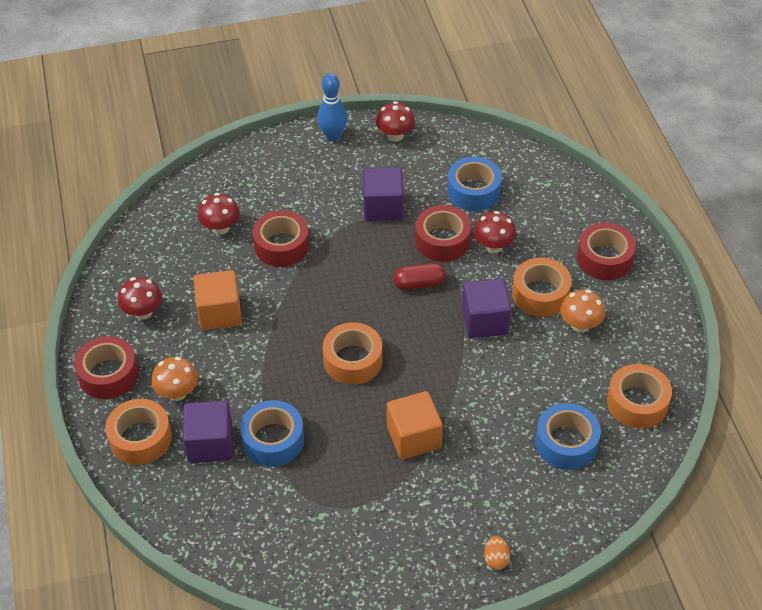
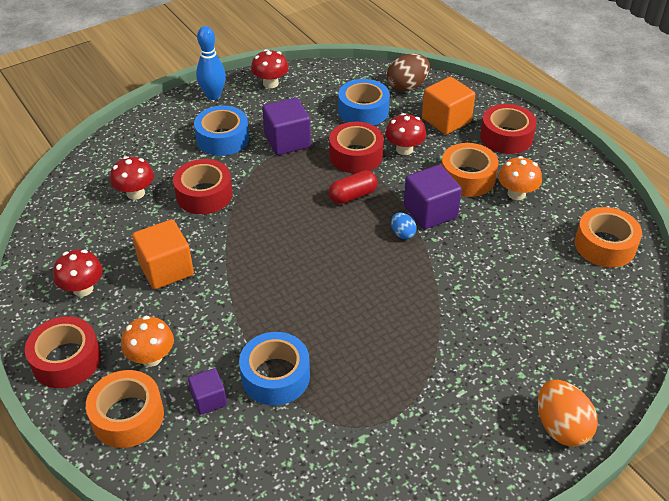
camera: 20 degrees left, 5 degrees down
(210, 444) = (209, 399): purple cube -> purple cube, size x0.58
(353, 360) = (322, 278): orange tape -> none
(414, 437) = (418, 333): orange cube -> orange cube (446, 120)
(447, 336) = (402, 233): none -> blue egg
(496, 559) = (561, 427): orange egg -> orange egg, size x1.85
(532, 174) = (407, 87): none -> brown egg
(566, 443) = (563, 297): blue tape -> blue tape (222, 139)

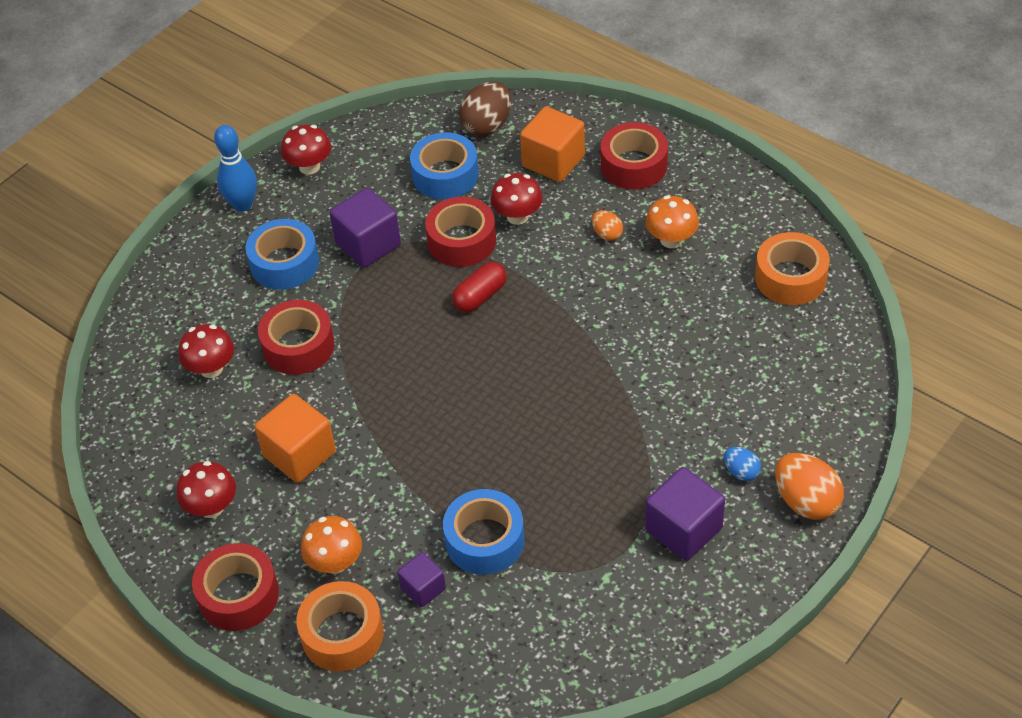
camera: 15 degrees left, 5 degrees up
(402, 233) = (558, 329): blue egg -> blue egg (741, 472)
(430, 212) = (579, 292): purple cube -> purple cube (683, 529)
(467, 178) = (607, 234): orange tape -> orange egg

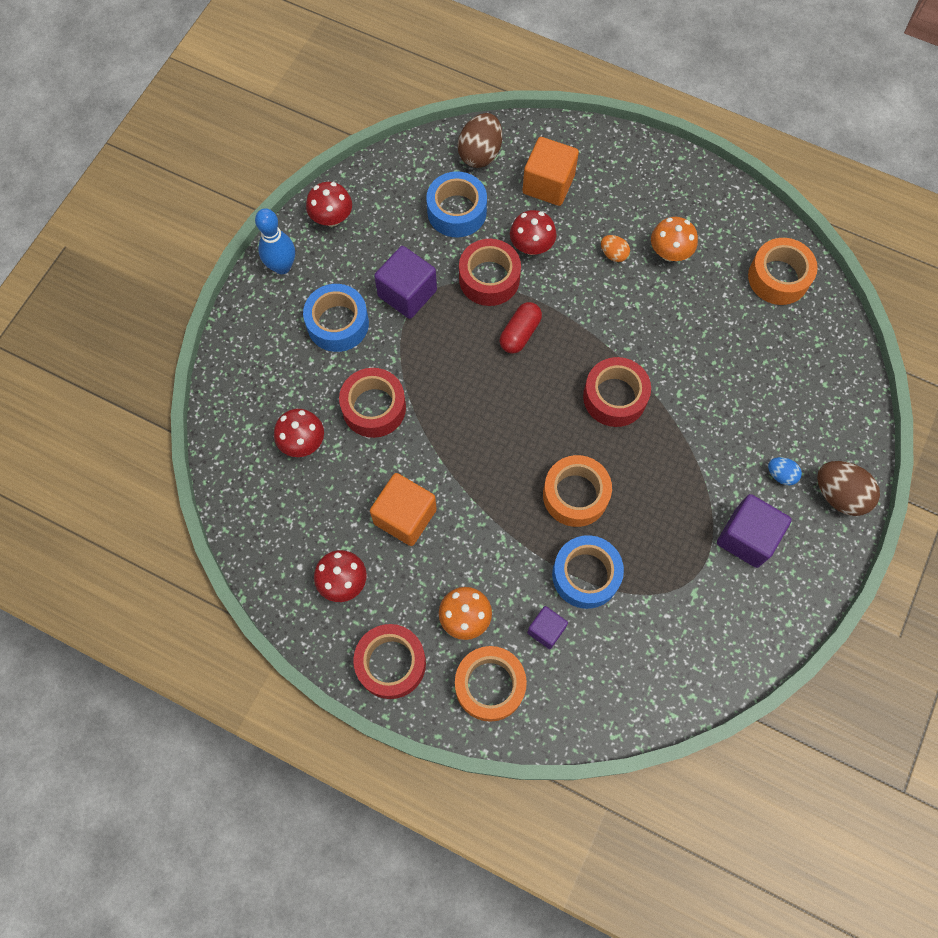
camera: 15 degrees left, 20 degrees up
(496, 459) = (575, 495): none -> orange tape
(634, 165) = (619, 179): red tape -> red tape (614, 397)
(806, 502) = (839, 495): orange egg -> brown egg

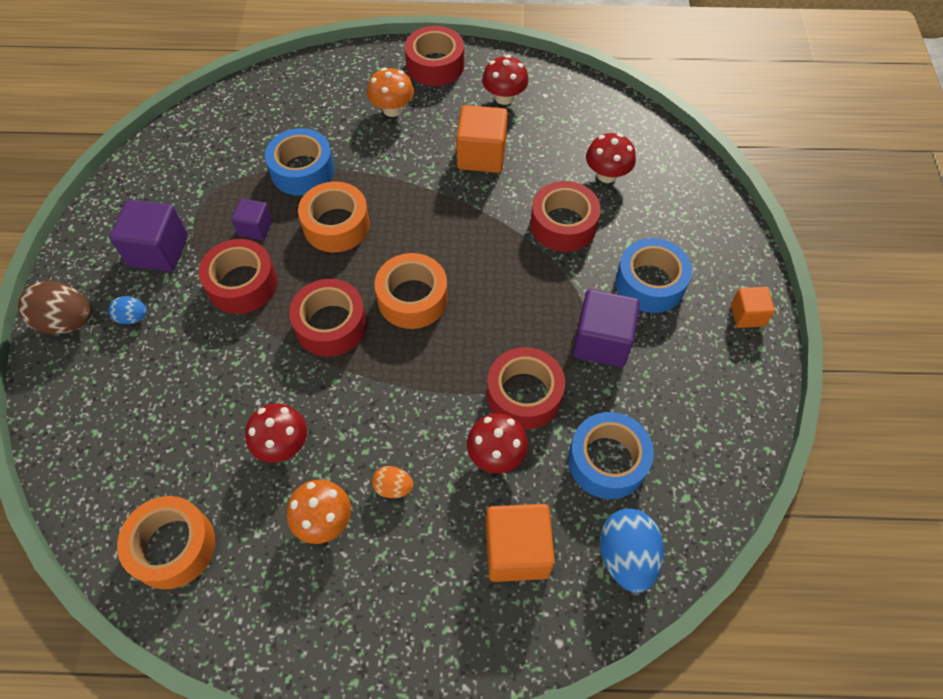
camera: 155 degrees right, 10 degrees down
(282, 266) = (747, 315): blue bowling pin -> orange cube
(332, 218) = (739, 390): red mushroom -> red mushroom (282, 445)
(480, 154) = (626, 556): brown egg -> blue egg
(490, 685) = (351, 78): orange tape -> orange tape (412, 298)
(520, 333) = (459, 349): red capsule -> none
(546, 630) = (321, 124): purple cube -> purple cube (255, 228)
(678, 468) = (242, 284): none -> red tape

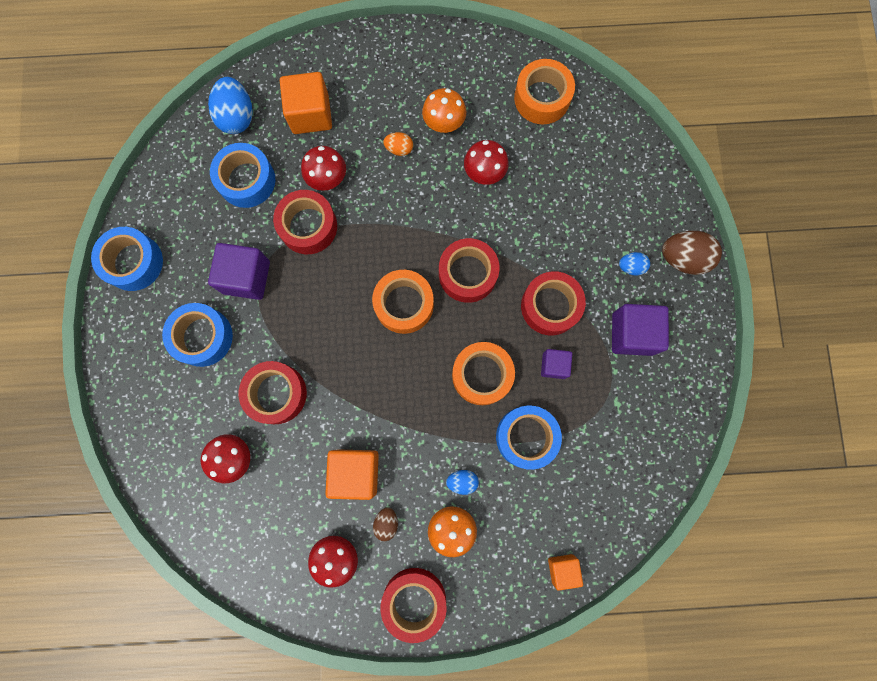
camera: 175 degrees right, 20 degrees up
(375, 142) = (462, 481): none -> blue egg
(454, 117) = (386, 522): none -> brown egg
(746, 369) = (133, 262): none -> blue tape
(747, 315) = (124, 312): orange cube -> orange cube (562, 569)

